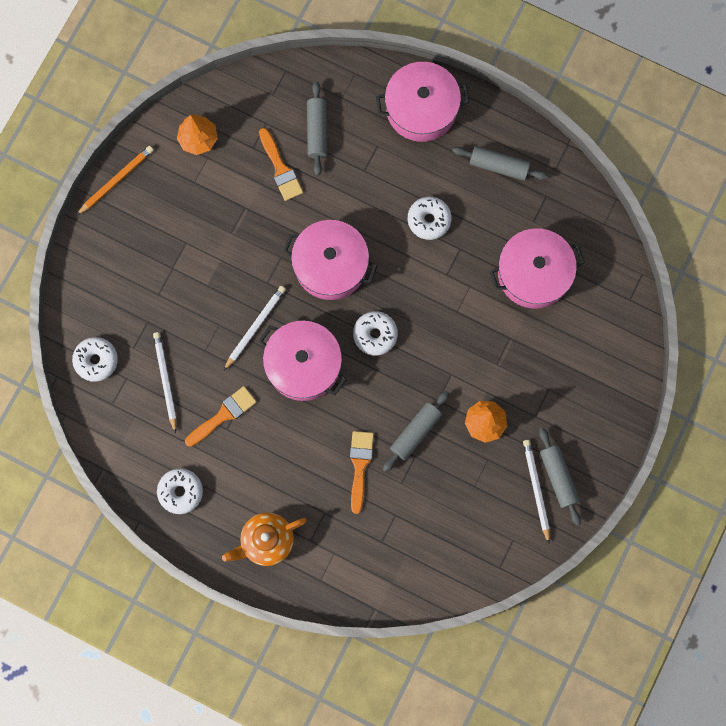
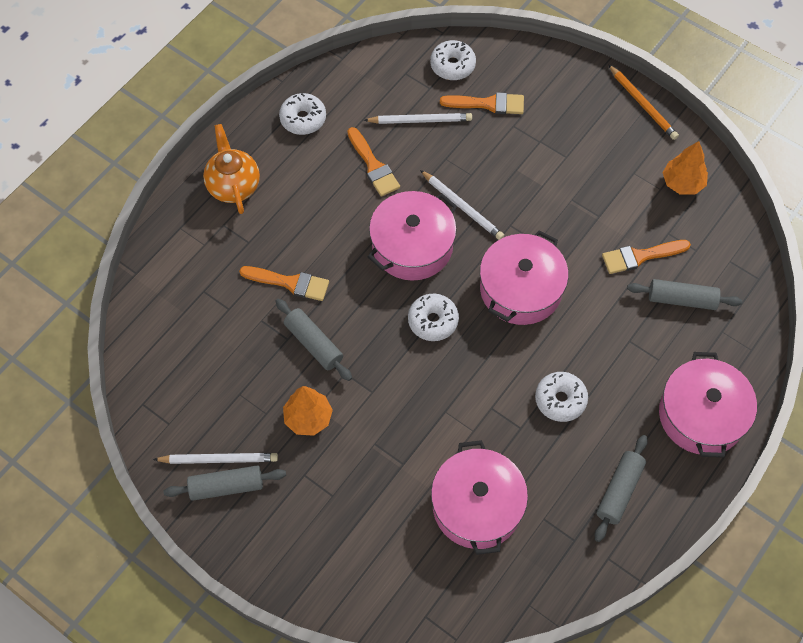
camera: 100 degrees right, 15 degrees down
(137, 321) = (488, 104): none -> orange brush

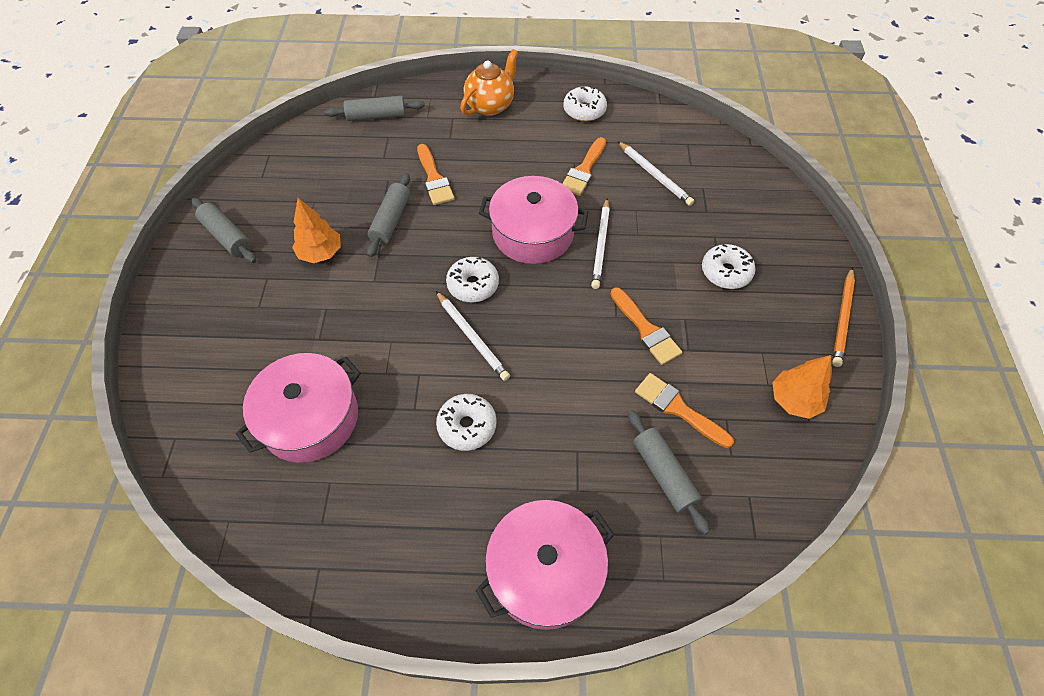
camera: 55 degrees right, 5 degrees down
(218, 459) = (248, 220): white pencil -> white pencil (472, 337)
(452, 65) = (727, 167): white donut -> white donut (726, 272)
(488, 104) = (717, 208): orange brush -> orange brush (646, 329)
(520, 289) = (557, 330): pink pot -> none
(619, 491) = (402, 536): grey rolling pin -> grey rolling pin (376, 116)

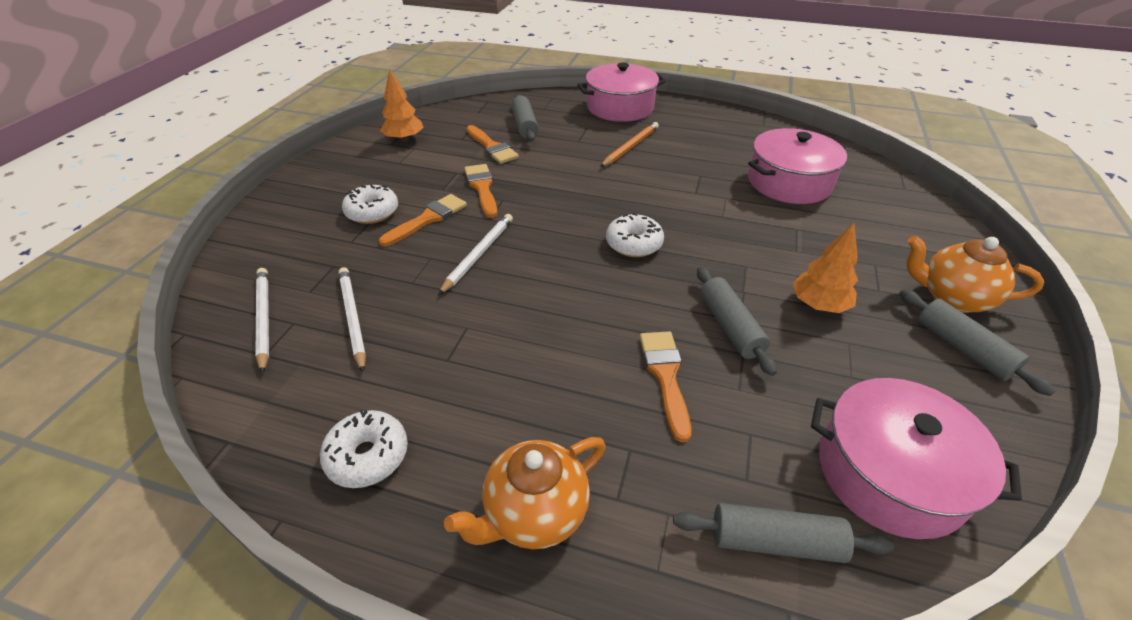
camera: 165 degrees left, 15 degrees down
(209, 282) = (952, 298): none -> orange teapot
(391, 221) = (730, 327): grey rolling pin -> grey rolling pin turned 45 degrees counterclockwise
(467, 426) = (657, 161): white donut -> none
(472, 337) = (643, 207): white pencil -> white pencil (264, 319)
(533, 233) = (549, 280): pink pot -> pink pot (889, 473)
(584, 170) = (441, 344): orange brush -> orange brush (428, 219)
(842, 318) = (311, 169): orange pencil -> orange pencil (630, 147)

